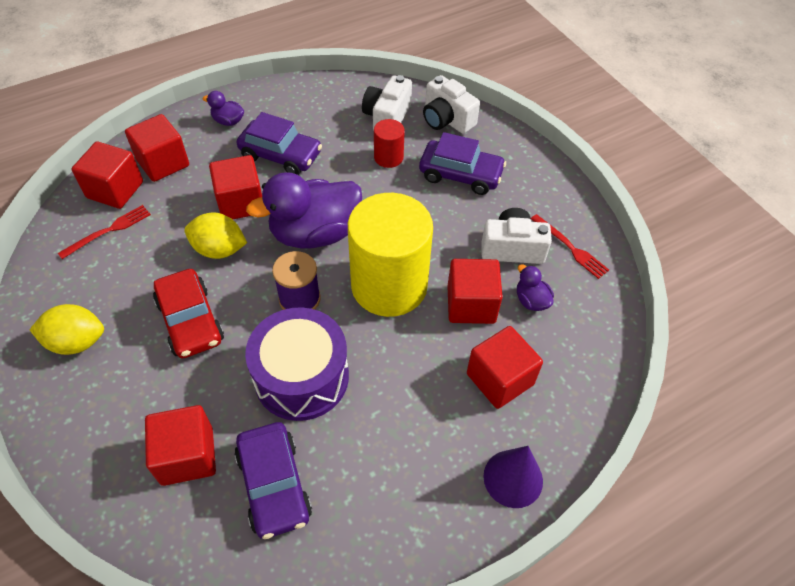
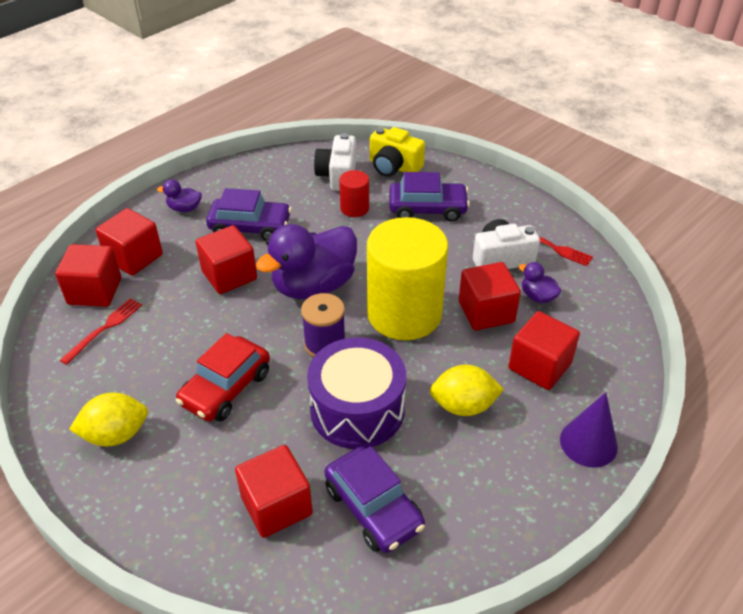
camera: 15 degrees left, 10 degrees down
(190, 321) = (226, 388): red car -> red car turned 75 degrees clockwise
(219, 249) = (226, 320): yellow lemon -> yellow lemon (463, 406)
(446, 119) = (394, 167): white camera -> yellow camera

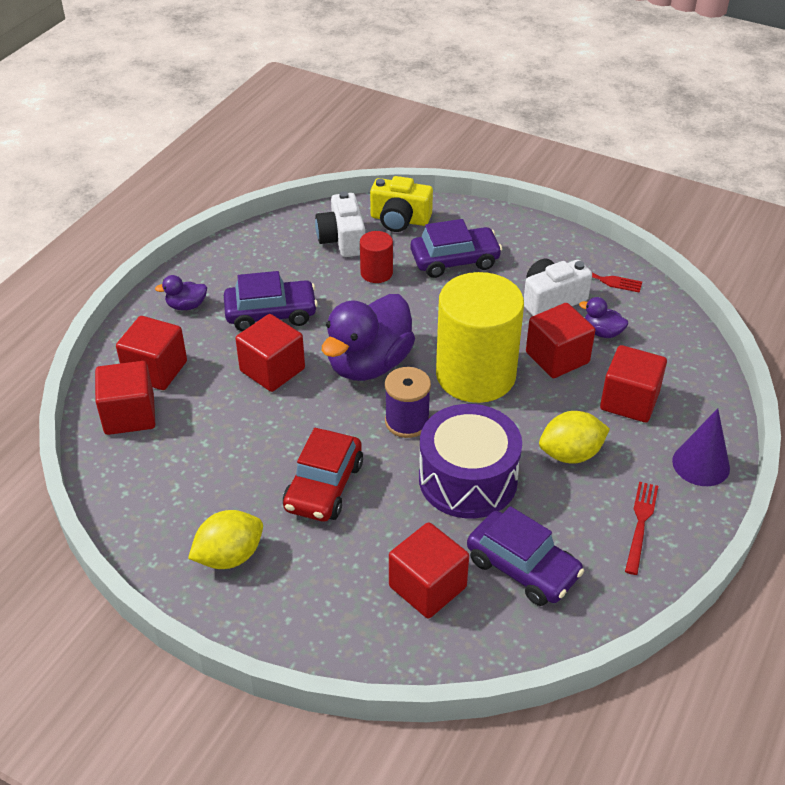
camera: 15 degrees left, 0 degrees up
(104, 329) = (161, 452): red fork -> red fork (640, 524)

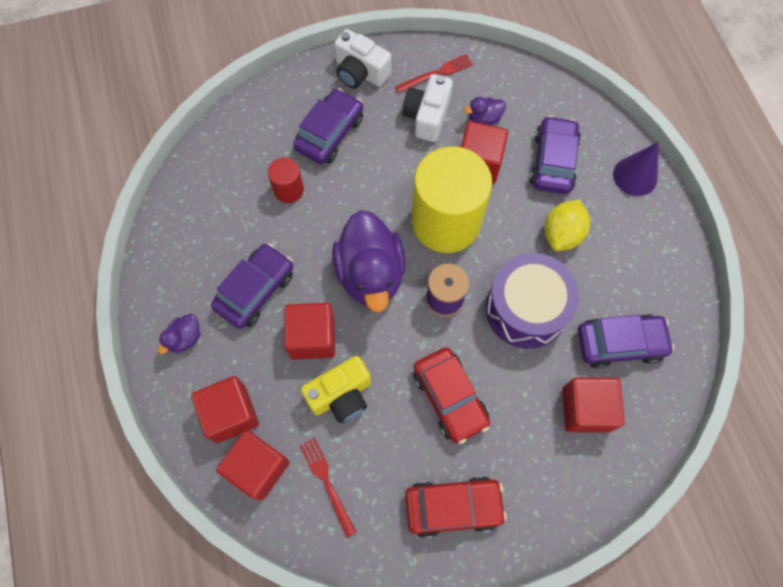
camera: 45 degrees left, 25 degrees up
(229, 556) = (453, 506): yellow lemon -> red car
(342, 240) = (230, 179): white camera -> white camera (360, 72)
(399, 220) = (251, 126): yellow camera -> yellow camera (341, 395)
(629, 401) = (553, 162): red cube -> purple car
(640, 524) = (647, 251): red fork -> red fork (327, 483)

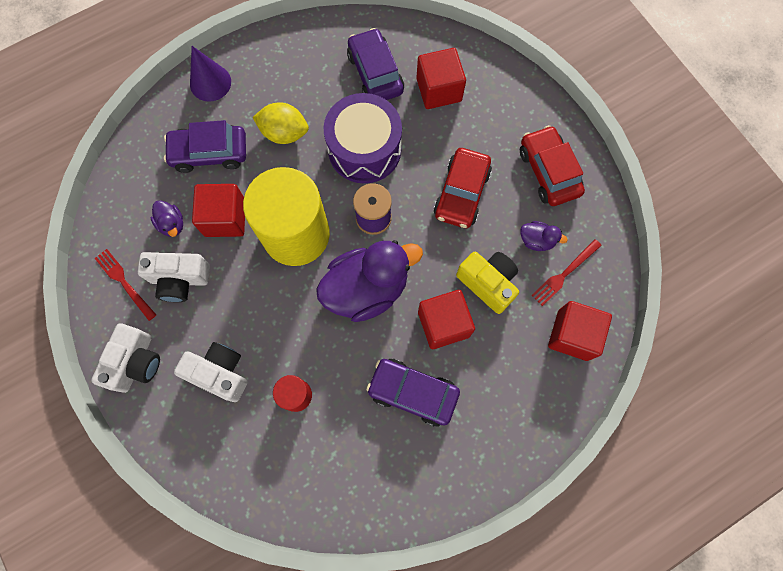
camera: 105 degrees left, 5 degrees up
(185, 338) = (480, 445): purple duck -> purple duck (536, 240)
(231, 414) = (535, 375): red cube -> none
(329, 133) = (219, 373): purple car -> white camera
(450, 397) = (461, 193): red car -> red car turned 150 degrees clockwise

